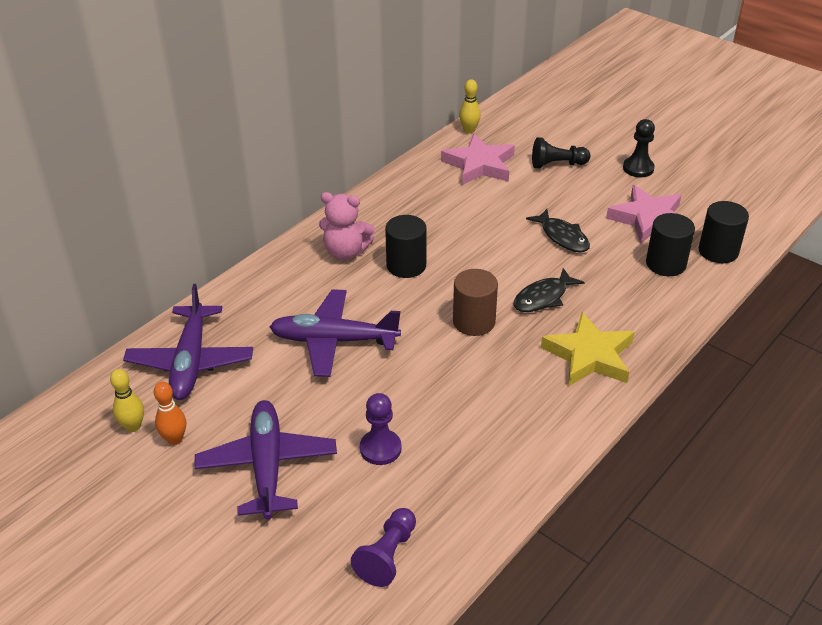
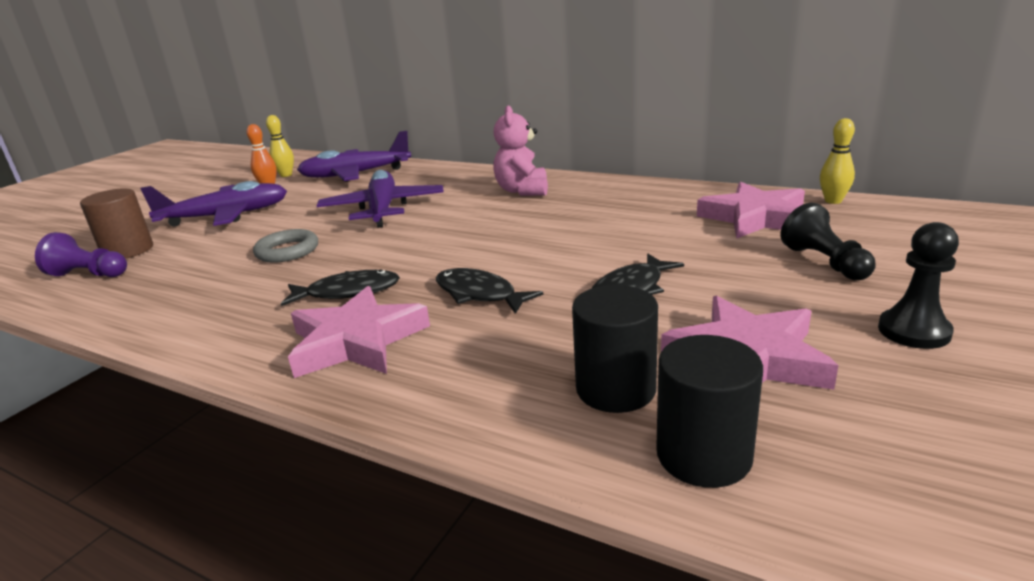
camera: 80 degrees right, 15 degrees down
(380, 448) = (227, 250): purple pawn -> none
(406, 265) = (512, 216): black cylinder -> none
(407, 403) = (287, 251): none -> grey ring
(474, 322) = (420, 261): brown cylinder -> brown cylinder (128, 251)
(513, 361) = (348, 292): none -> black fish
(589, 355) = (357, 341): yellow star -> pink star

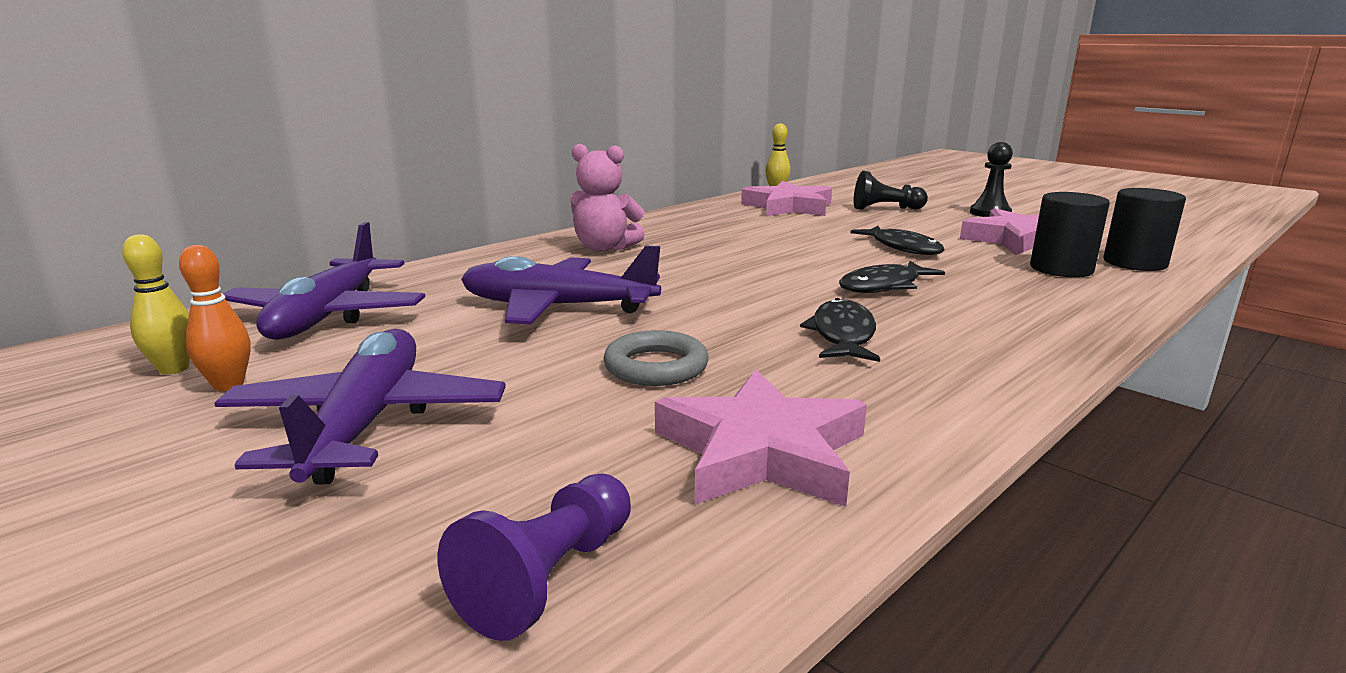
camera: 75 degrees left, 5 degrees down
(128, 251) = (432, 535): brown cylinder -> none
(357, 341) = (972, 335): pink star -> pink star (761, 451)

